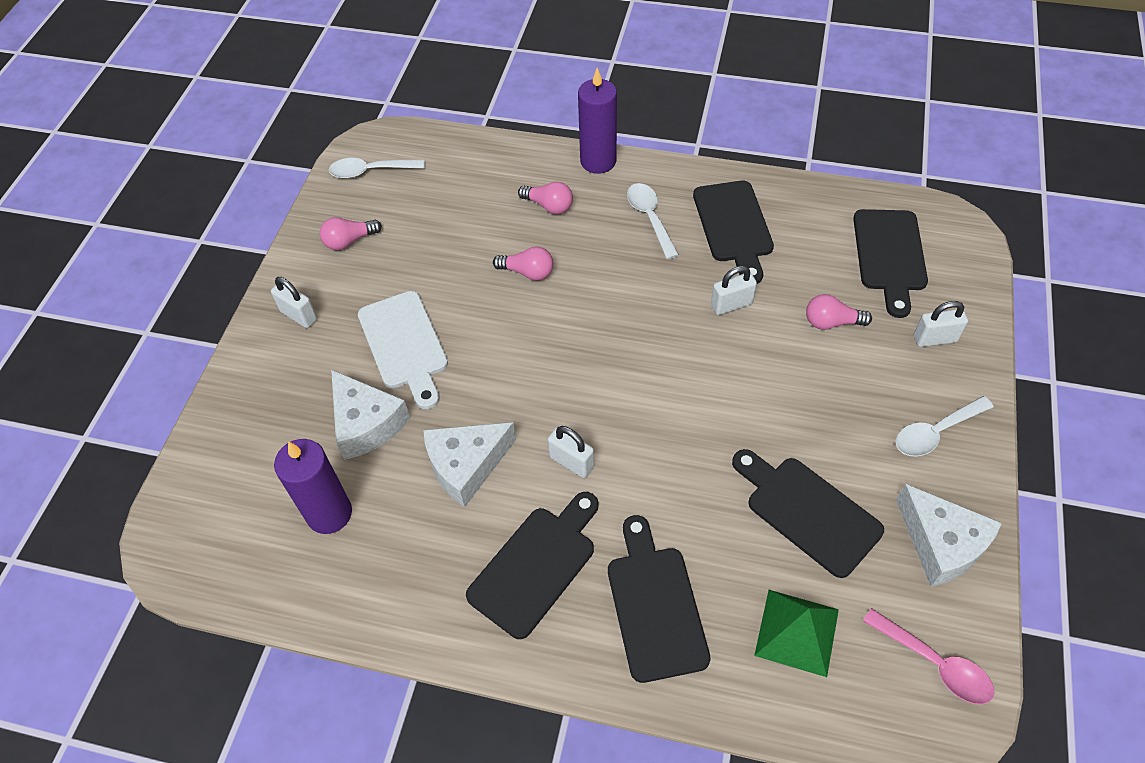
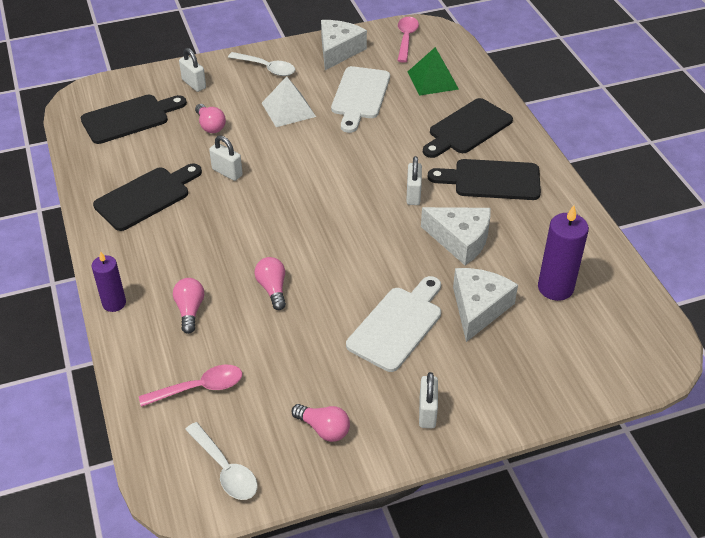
camera: 125 degrees left, 10 degrees down
(458, 183) = (199, 388): none -> pink spoon
(598, 161) = (114, 303): purple candle -> purple candle, size x0.65
(650, 218) = (166, 244): white spoon -> none
(807, 511) = (360, 96): black cutting board -> white cutting board
(821, 414) = (288, 109): none -> white pyramid

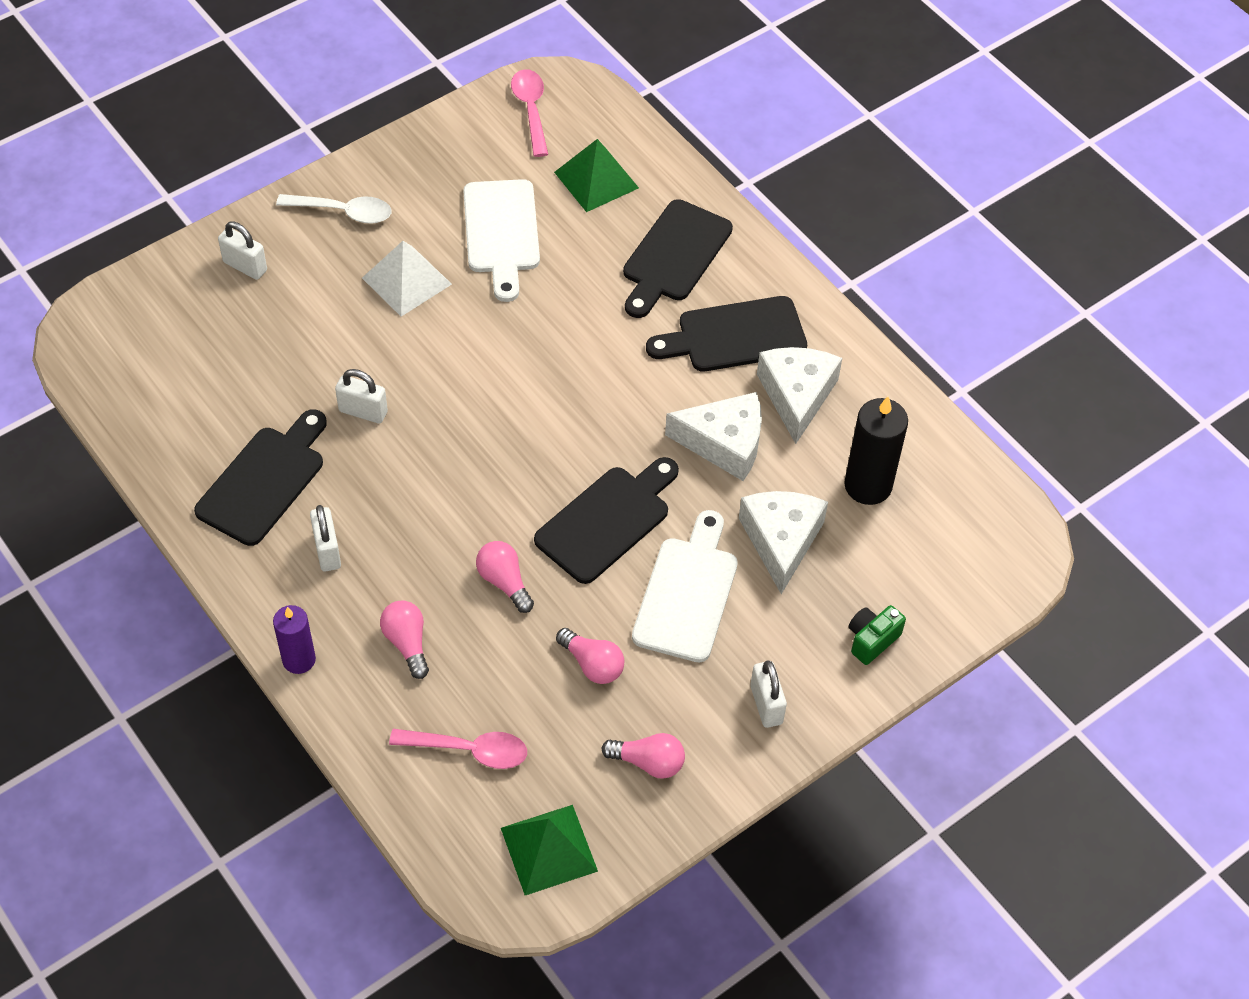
camera: 20 degrees left, 10 degrees up
(129, 118) = (175, 351): black cutting board -> black cutting board (607, 520)
(199, 388) = (469, 750): pink spoon -> pink spoon turned 45 degrees clockwise
(210, 126) = (303, 336): pink light bulb -> pink light bulb (592, 664)
(225, 469) = (549, 849): white spoon -> green pyramid
(338, 51) = (438, 155): white cheese -> white cheese (797, 396)
(413, 195) = (637, 386): white padlock -> white padlock (327, 551)
(524, 388) = (872, 640): none -> green camera
(555, 288) = (868, 485): purple candle -> black candle

